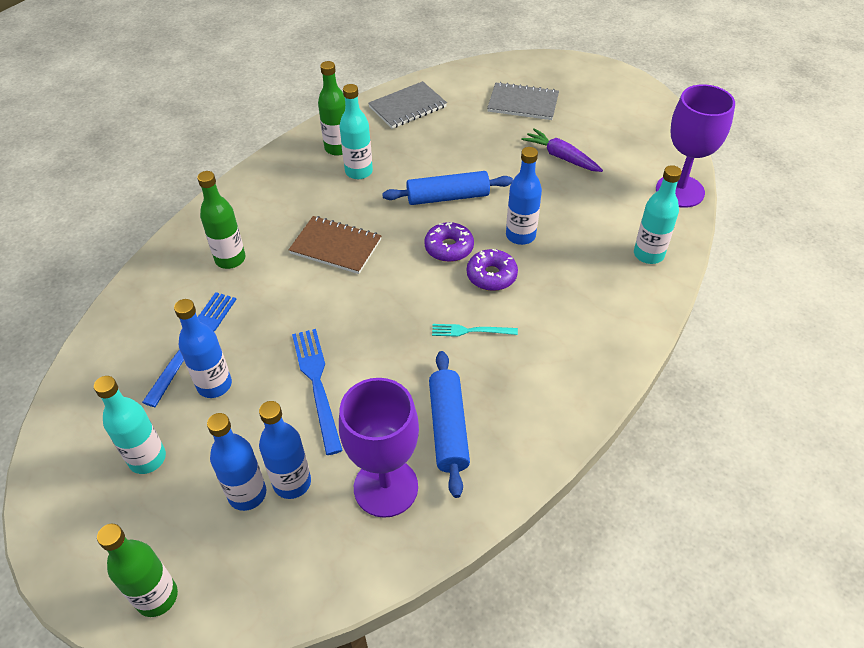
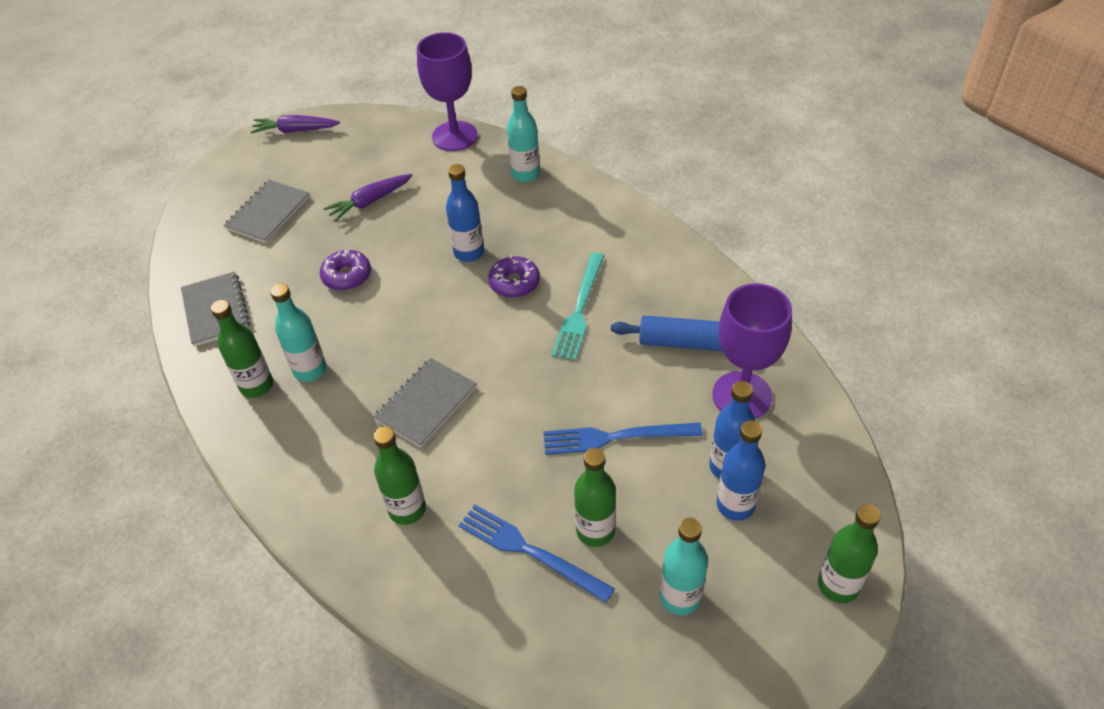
camera: 75 degrees left, 0 degrees up
(214, 385) = (595, 531): blue bottle -> green bottle
(336, 246) = (426, 404): brown notebook -> grey notebook
(448, 197) = (389, 298): blue rolling pin -> none
(449, 248) = (465, 308): purple donut -> purple donut (347, 276)
(471, 331) = (579, 309): turquoise fork -> turquoise fork, size x1.70
(633, 90) = (295, 130): none -> purple carrot

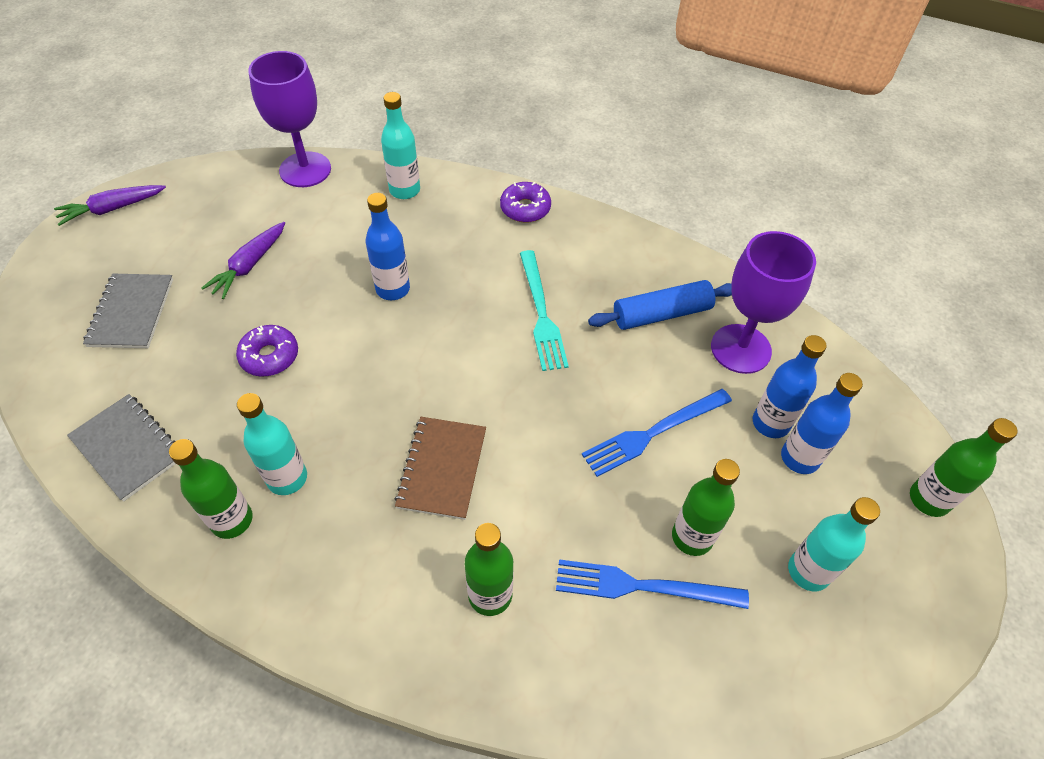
camera: 30 degrees left, 5 degrees up
(426, 404) = (442, 468): grey notebook -> brown notebook
(514, 283) = (459, 306): purple donut -> purple donut (525, 208)

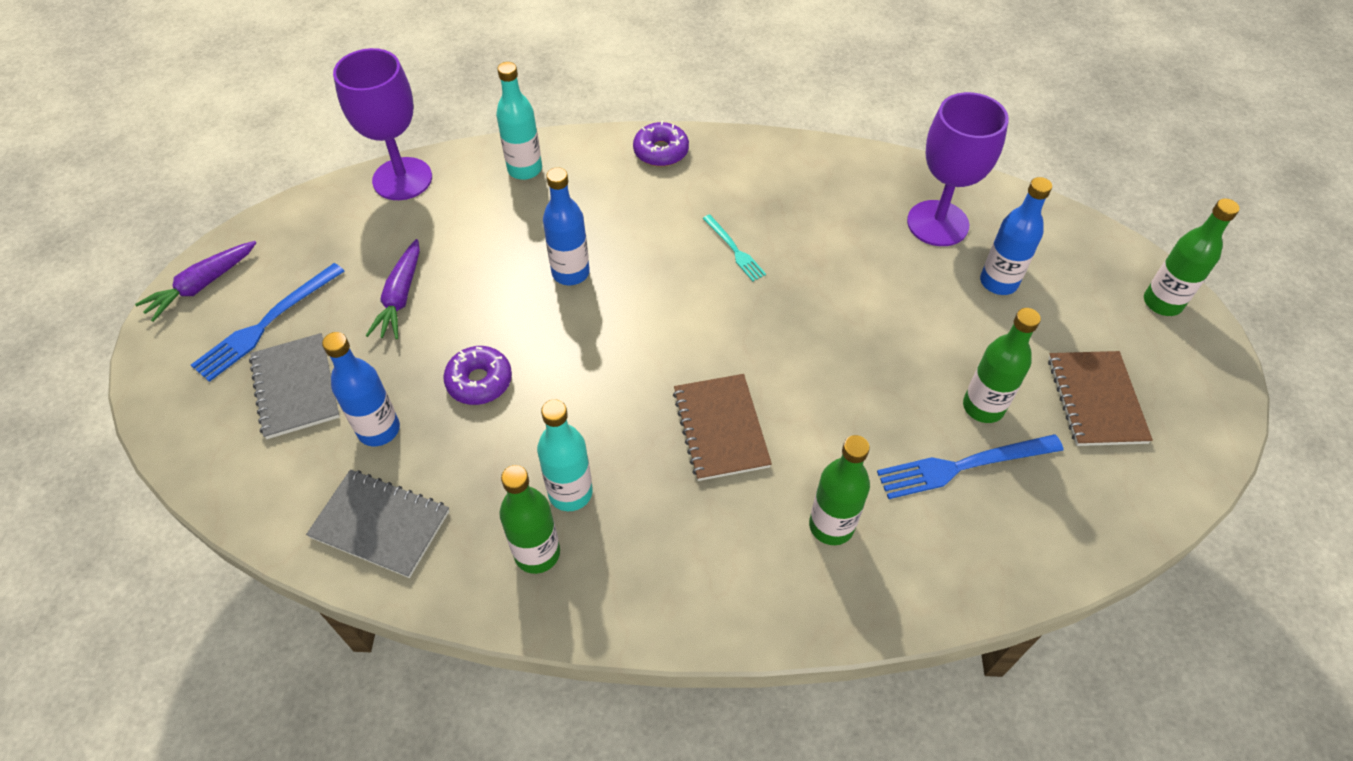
camera: 20 degrees left, 0 degrees up
(541, 313) = (734, 250): turquoise fork -> turquoise fork, size x0.59
(653, 433) = (900, 326): blue fork -> blue fork (266, 324)
(661, 314) = (849, 214): blue rolling pin -> none
(799, 458) = (1039, 304): blue bottle -> blue bottle (379, 430)
(808, 571) = (1096, 400): turquoise bottle -> brown notebook

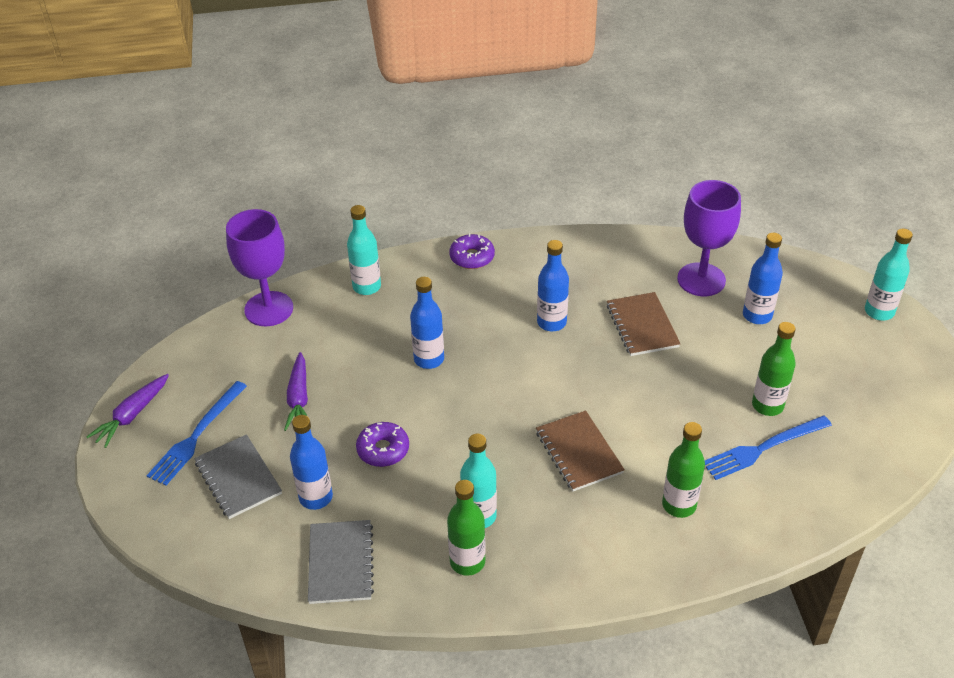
camera: 10 degrees left, 10 degrees down
(380, 524) = (341, 563): grey notebook -> grey notebook turned 75 degrees clockwise
(734, 250) = (551, 322): turquoise fork -> blue bottle
(1096, 400) = (847, 387): brown notebook -> brown notebook (642, 326)
(1162, 303) = (879, 312): green bottle -> turquoise bottle

